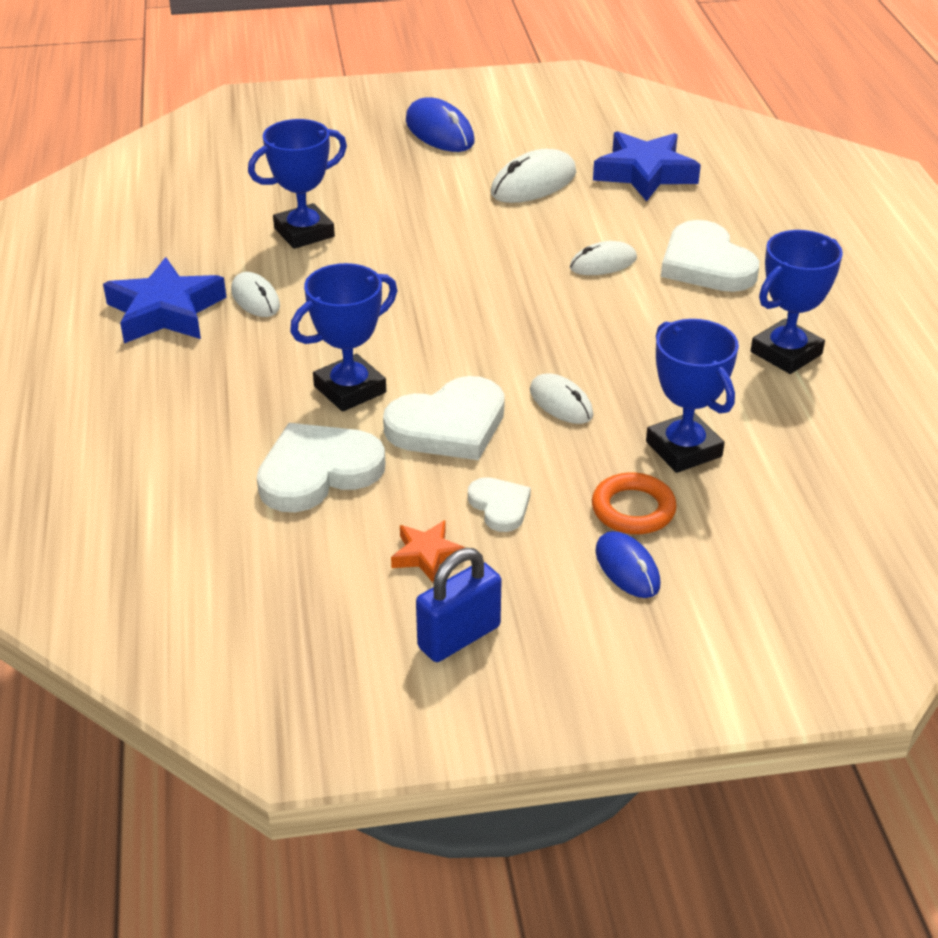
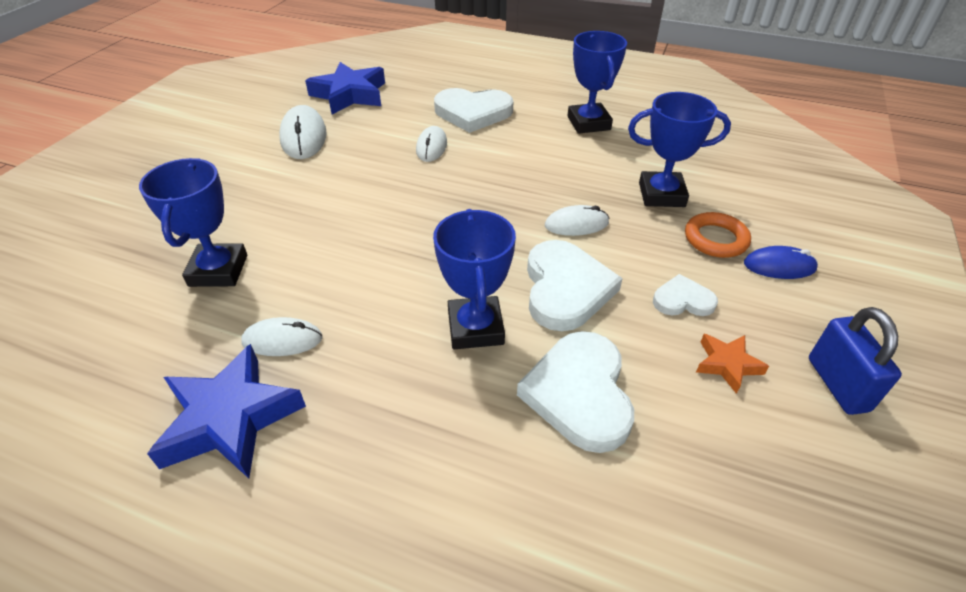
camera: 60 degrees left, 5 degrees up
(439, 132) = (178, 149): blue mouse -> none

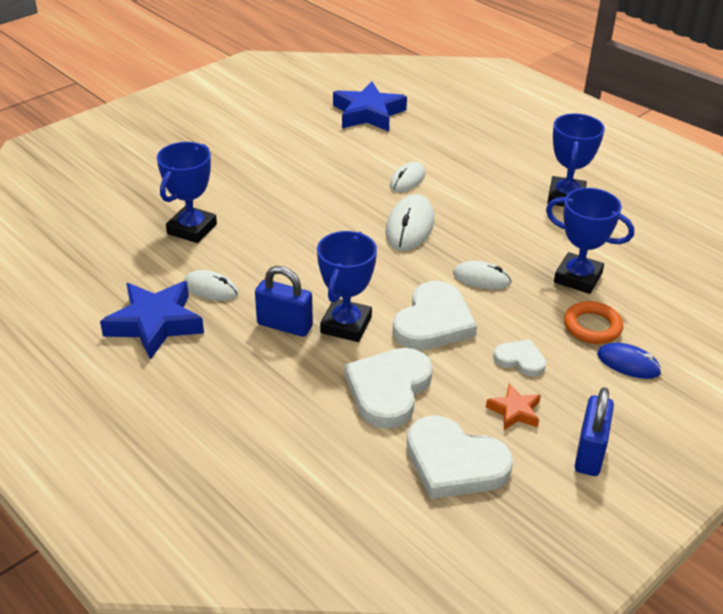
camera: 25 degrees right, 5 degrees down
(303, 137) = (307, 142): white mouse -> white mouse (409, 226)
(404, 356) = (284, 325): none -> blue padlock
(473, 113) = (465, 159): white heart -> white heart (454, 462)

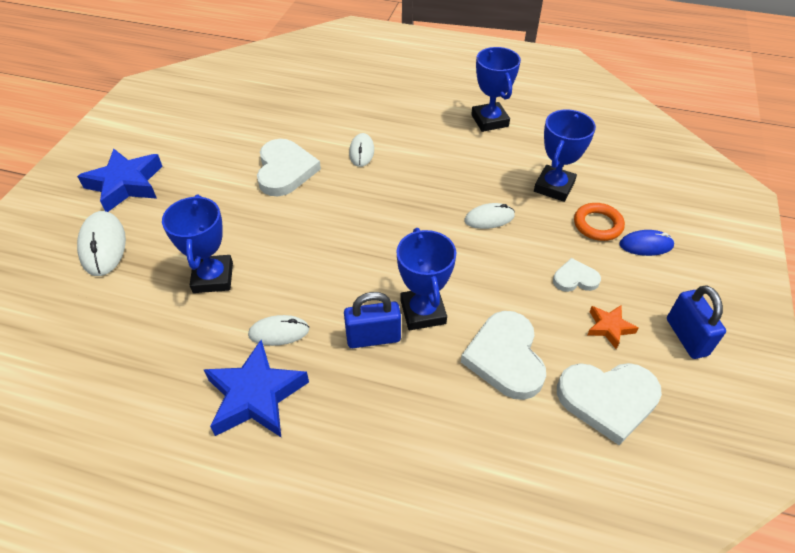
camera: 30 degrees left, 10 degrees up
(368, 113) = (280, 102): blue star -> blue star (125, 184)
(409, 226) = (398, 194): white mouse -> white mouse (103, 246)
(433, 322) = (486, 275): white heart -> white heart (285, 170)
(577, 278) = (554, 187): blue trophy -> blue trophy turned 60 degrees counterclockwise

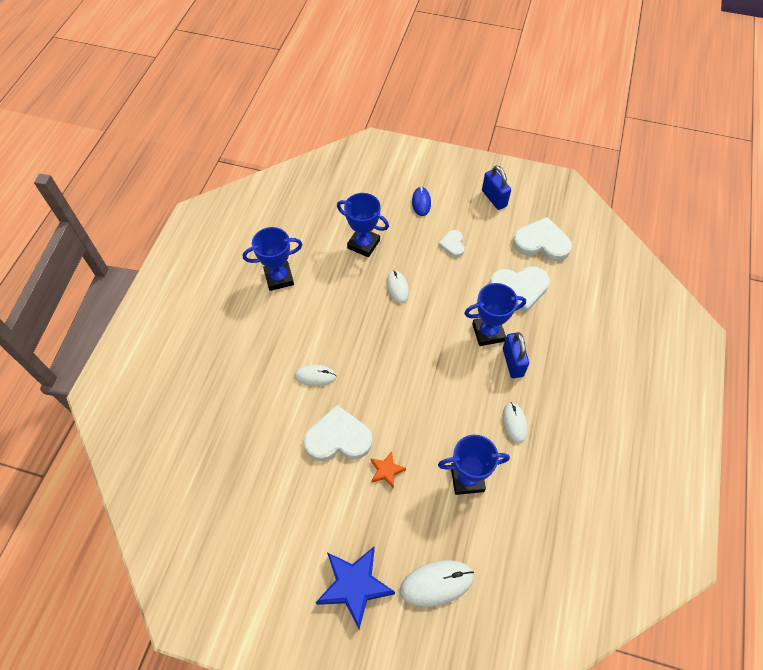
camera: 90 degrees left, 10 degrees up
(256, 395) = (566, 432): blue star -> none
(597, 225) = (403, 225): orange ring -> none
(607, 400) = (541, 243): white heart -> white heart turned 75 degrees counterclockwise
(609, 328) = (491, 233): orange star -> orange star (386, 471)
(686, 337) = (494, 198): blue padlock -> blue padlock turned 75 degrees clockwise

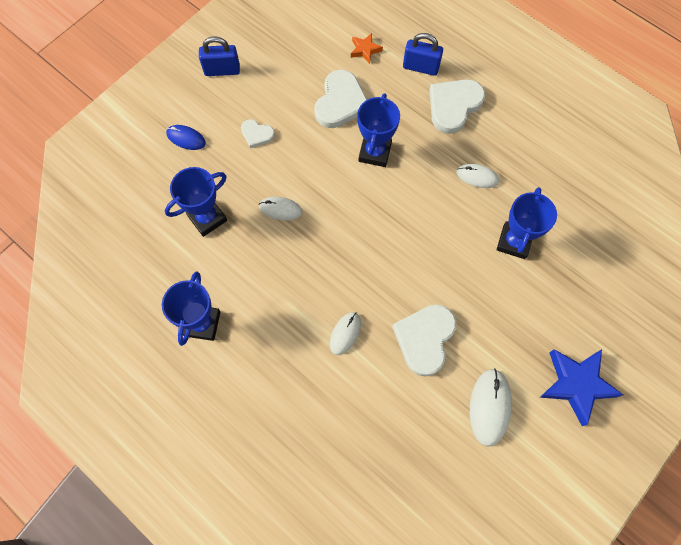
camera: 65 degrees left, 10 degrees up
(386, 471) = (477, 308): orange star -> orange star (365, 50)
(436, 583) = (599, 312): white mouse -> white mouse (490, 407)
(512, 362) = (416, 147): blue padlock -> blue padlock (420, 67)
(541, 243) = (299, 57): white heart -> white heart (453, 106)

